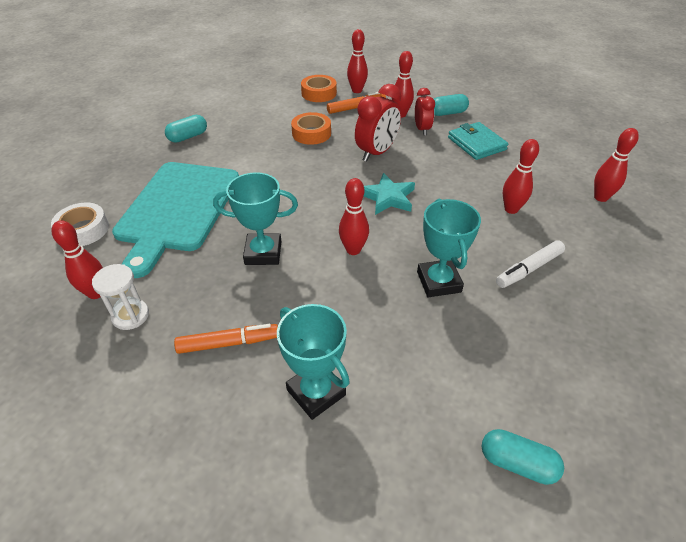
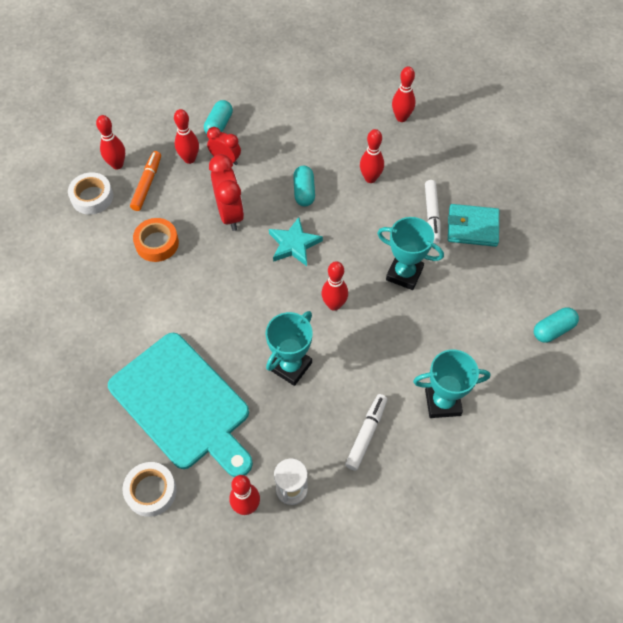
camera: 55 degrees left, 15 degrees up
(188, 137) = (69, 346): turquoise capsule -> turquoise capsule (304, 192)
(228, 343) = (366, 434): orange marker -> white marker
(319, 93) = (92, 197): orange tape -> white tape
(476, 144) = (278, 139): turquoise wallet -> turquoise wallet (472, 227)

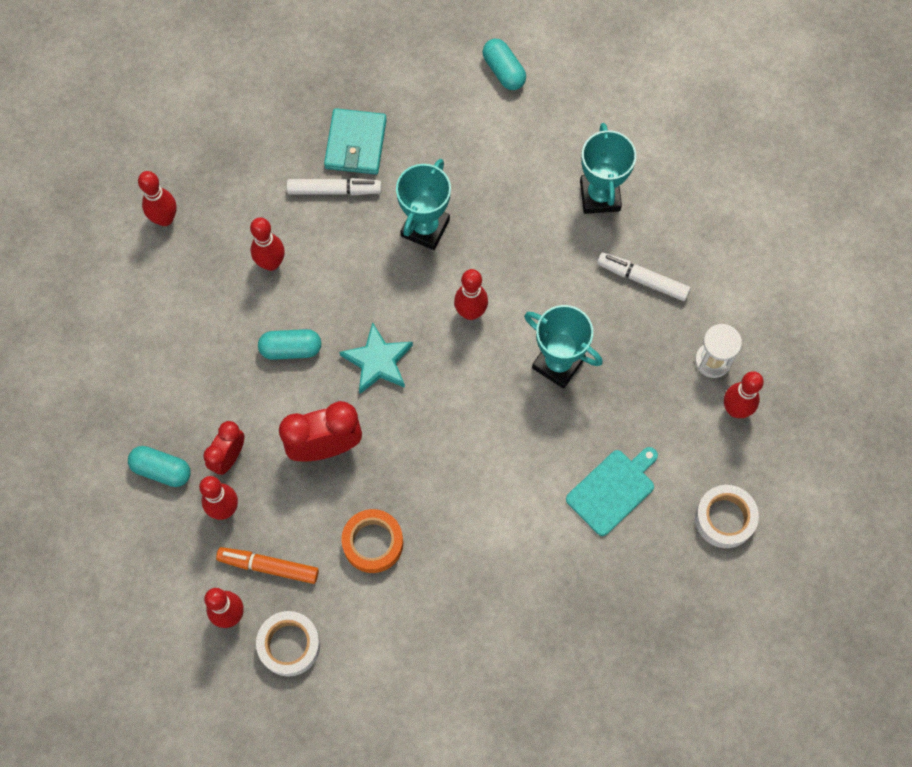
camera: 90 degrees left, 10 degrees up
(182, 404) = (613, 490): turquoise cutting board -> turquoise cutting board, size x0.49

